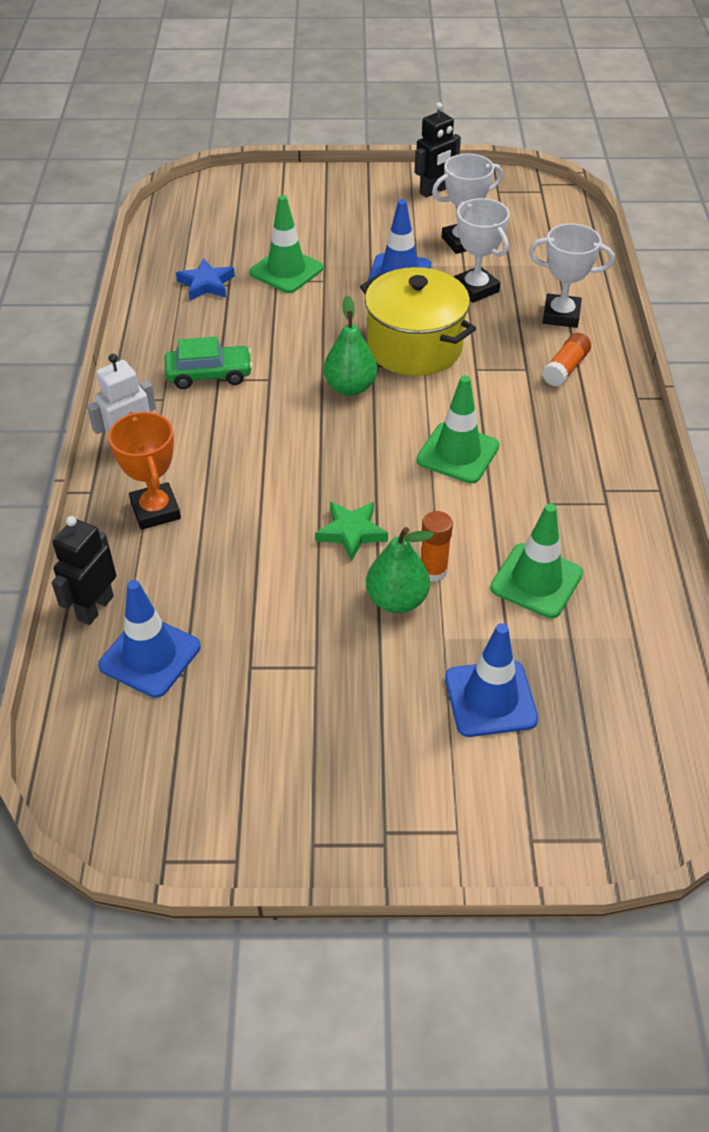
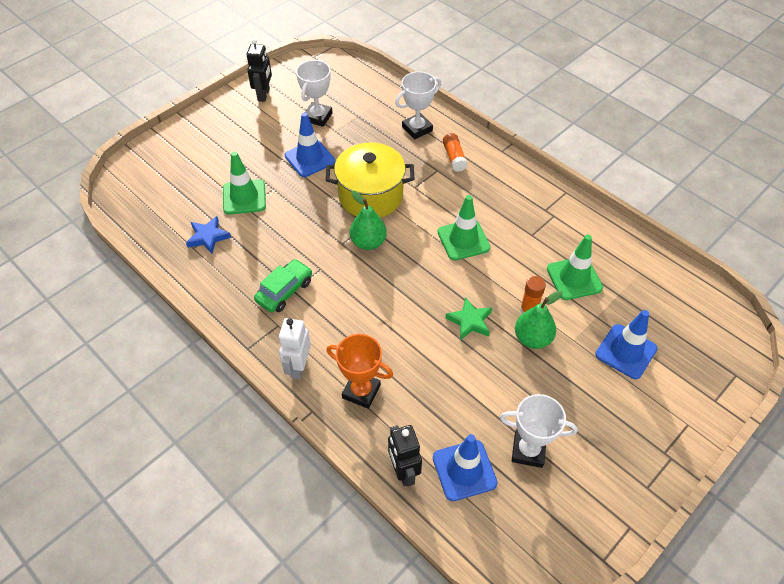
camera: 45 degrees left, 5 degrees up
(475, 289) = (358, 141): white trophy -> white trophy (528, 450)

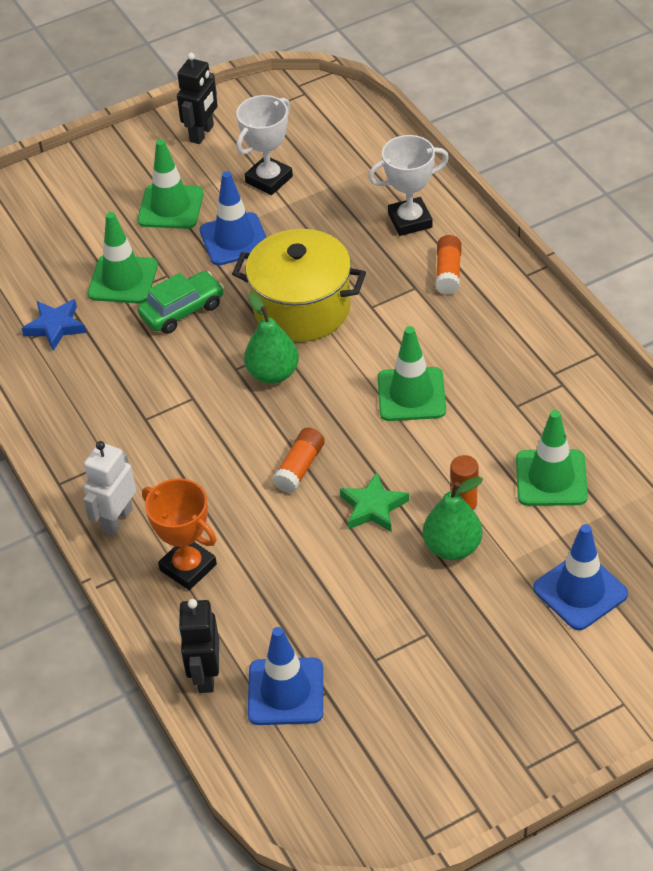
camera: 20 degrees right, 5 degrees down
(260, 144) = (170, 207): none -> green traffic cone
(284, 291) = (133, 418): green car -> green car (182, 310)
(411, 304) = (300, 468): none -> orange glue stick
(528, 450) = (382, 687): white trophy -> none

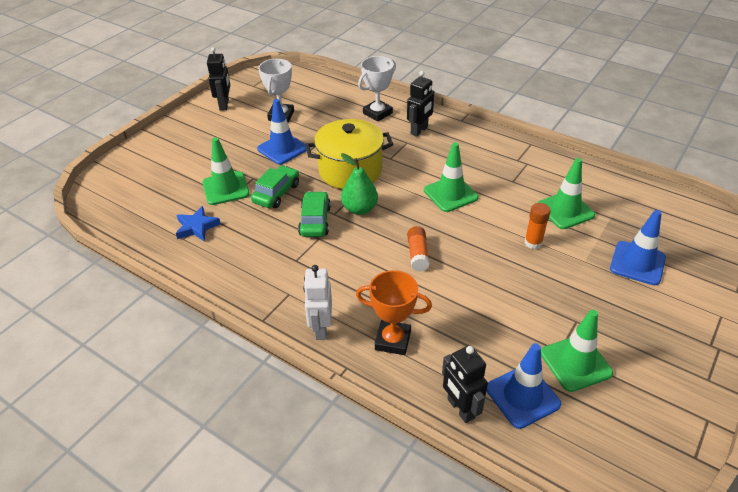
camera: 30 degrees left, 5 degrees down
(170, 207) = (230, 144): green traffic cone -> green traffic cone (575, 363)
(204, 371) = (315, 221): none -> green car
(373, 507) = (480, 261): green star -> none
(448, 273) = (419, 130): orange glue stick -> black robot
(452, 547) = (546, 266): green pear -> none

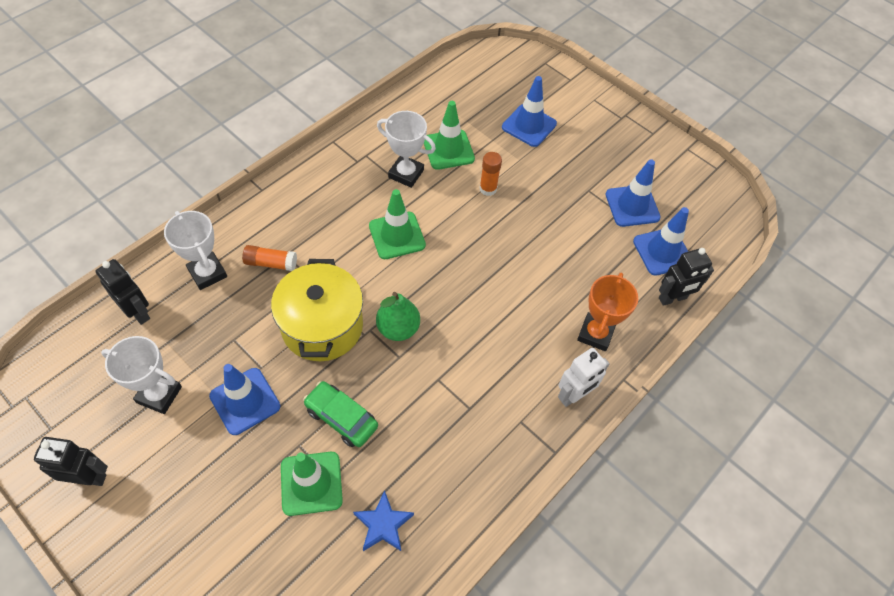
camera: 85 degrees left, 15 degrees up
(315, 221) = (407, 379): green car -> none
(321, 328) = (573, 395): white robot -> white robot turned 45 degrees counterclockwise
(418, 254) = (485, 287): orange glue stick -> orange glue stick (271, 263)
(419, 130) = (266, 236): black robot -> black robot (138, 312)
(520, 189) = (406, 174): none -> white trophy
(575, 363) = (632, 206): green traffic cone -> blue traffic cone

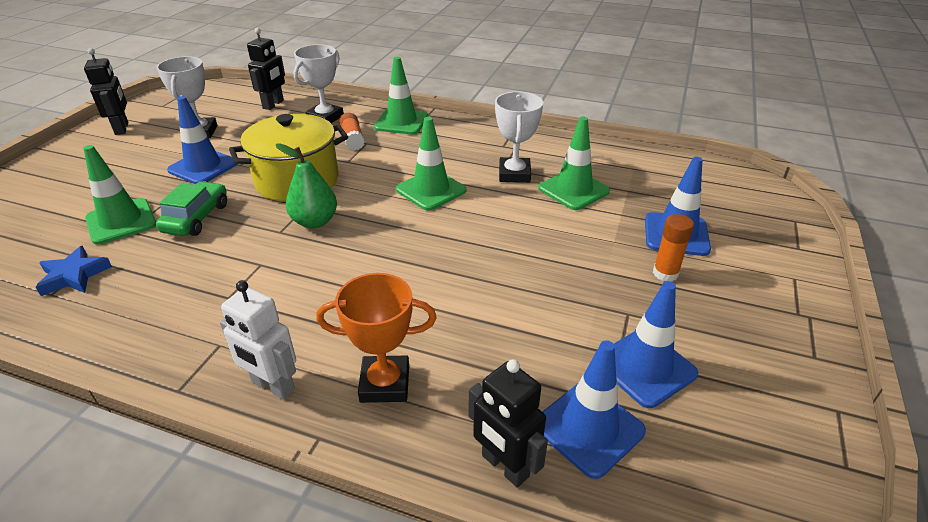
camera: 70 degrees right, 20 degrees down
(262, 215) = (401, 122): none -> green traffic cone
(488, 189) = (546, 229): orange glue stick -> orange glue stick (665, 273)

